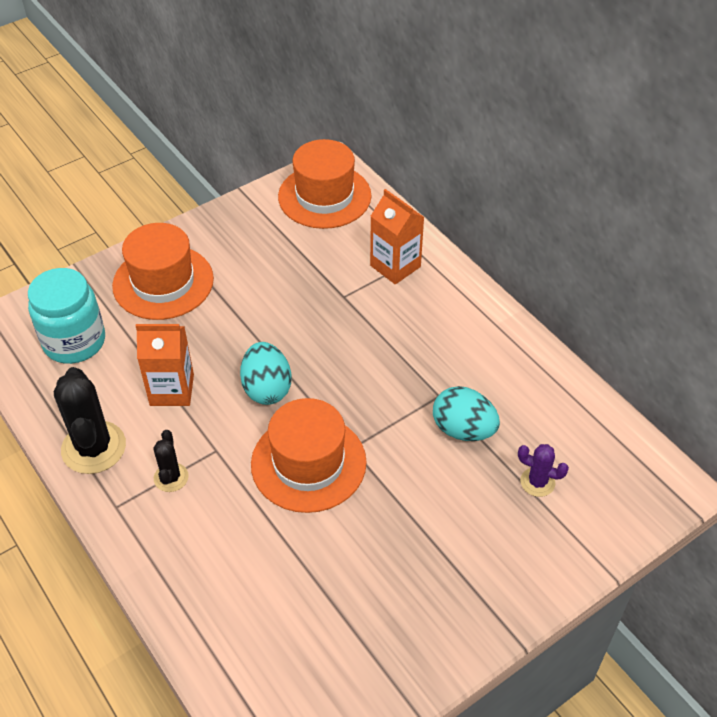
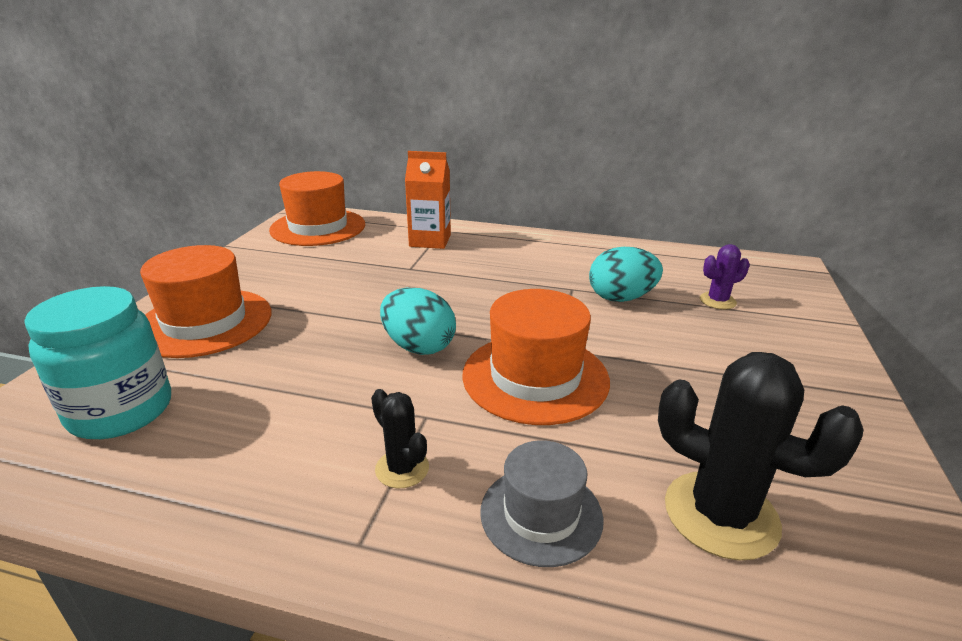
camera: 40 degrees left, 20 degrees down
(94, 447) = (254, 498): black cactus -> black cactus (720, 514)
(172, 390) = (309, 393): orange carton -> none
(207, 552) = (541, 514): none -> grey hat

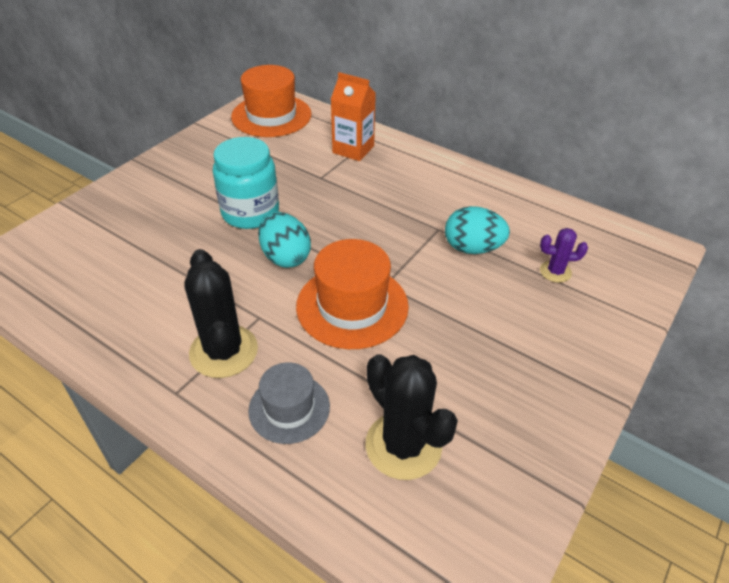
camera: 20 degrees right, 15 degrees up
(121, 411) = (80, 261): turquoise jar -> turquoise jar (250, 213)
(205, 322) = (153, 198): orange hat -> none
(402, 469) = (224, 351): black cactus -> black cactus, size x1.89

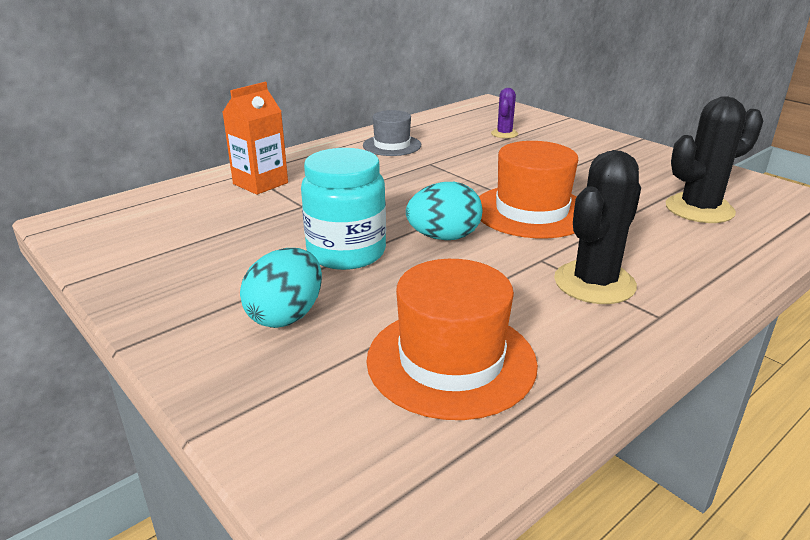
camera: 75 degrees left, 15 degrees down
(224, 351) = (594, 283): black cactus -> black cactus turned 45 degrees counterclockwise
(271, 116) = (124, 223): orange hat -> orange hat (451, 361)
(289, 408) = (669, 252): grey hat -> grey hat (392, 145)
(472, 248) = (464, 155): turquoise egg -> turquoise egg (286, 316)

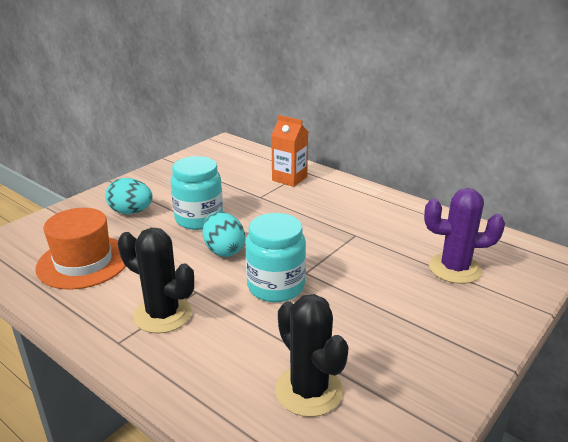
camera: 80 degrees right, 0 degrees up
(392, 145) = (385, 215): grey hat -> none
(504, 134) = (455, 269): purple cactus -> purple cactus, size x1.89
(531, 211) = (276, 286): orange hat -> turquoise jar

